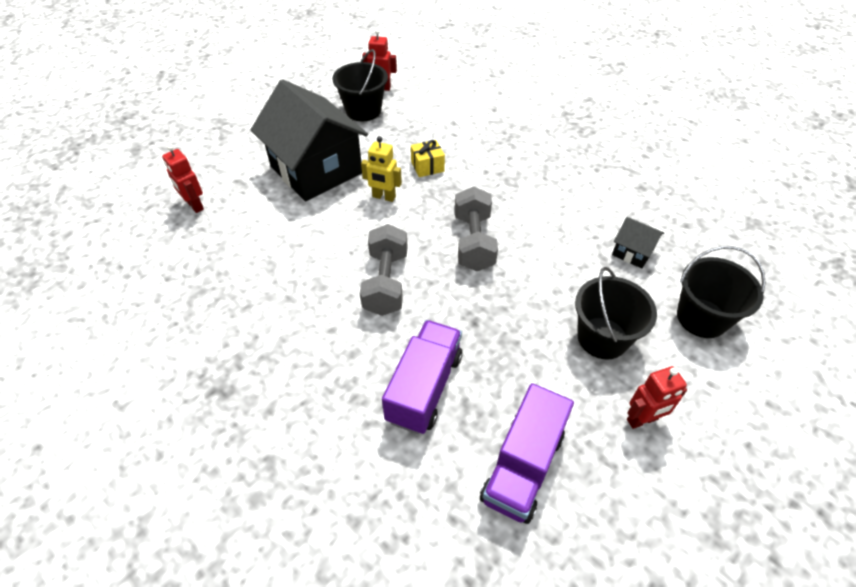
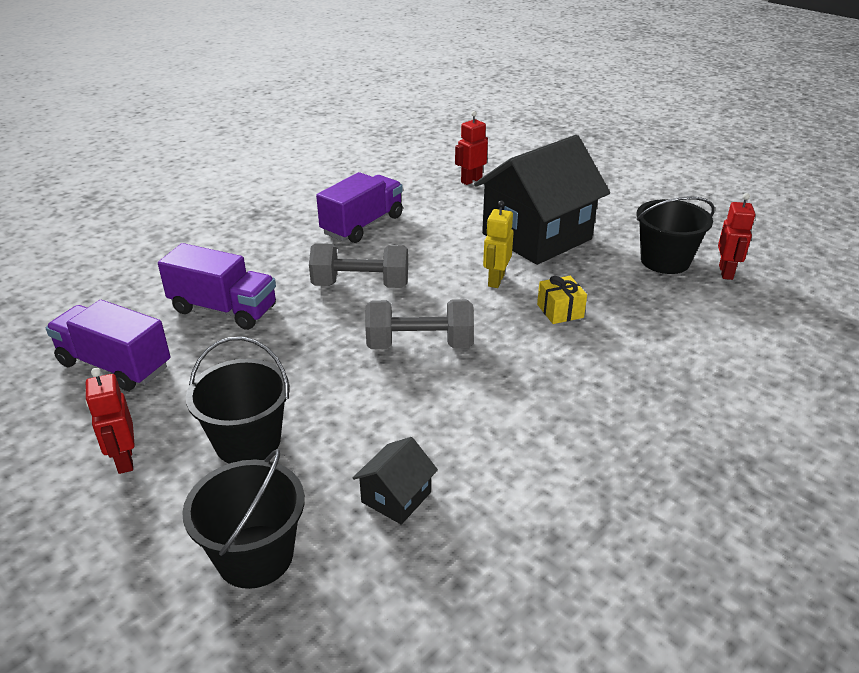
camera: 90 degrees right, 15 degrees down
(271, 287) = (362, 225): none -> purple truck

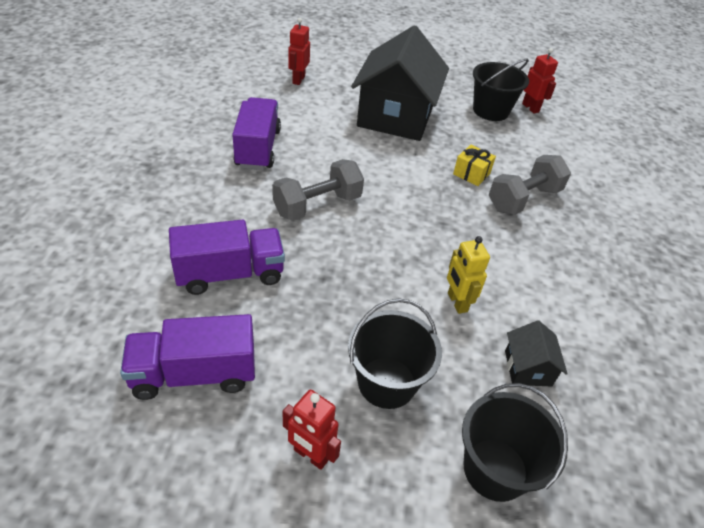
camera: 40 degrees left, 10 degrees up
(419, 345) = (414, 240): grey dumbbell -> grey dumbbell (523, 199)
(495, 280) = (407, 164): yellow robot -> yellow robot (457, 302)

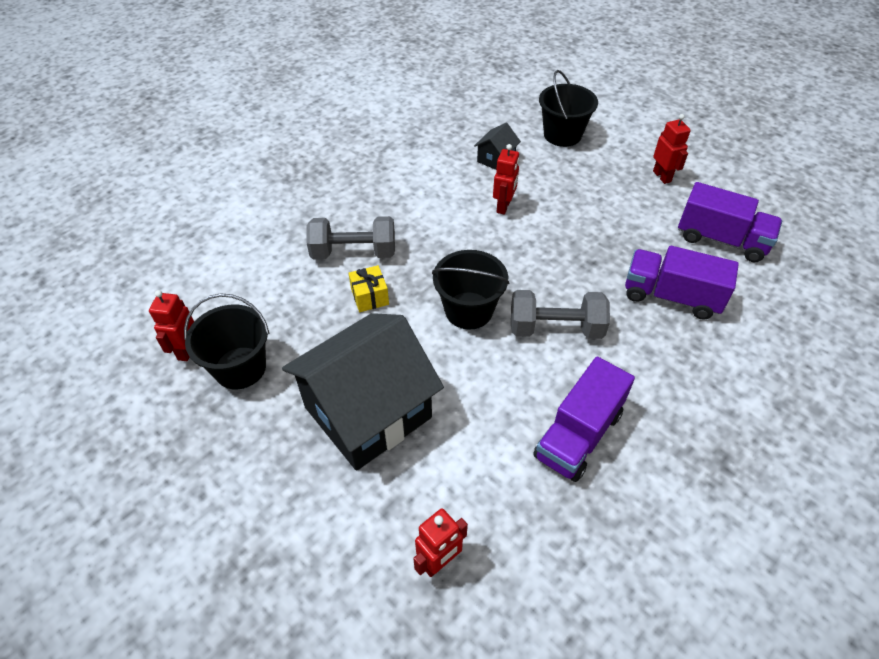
camera: 140 degrees left, 5 degrees up
(387, 382) = (593, 187): black bucket -> black bucket (468, 310)
(457, 302) = (503, 206): yellow robot -> red robot

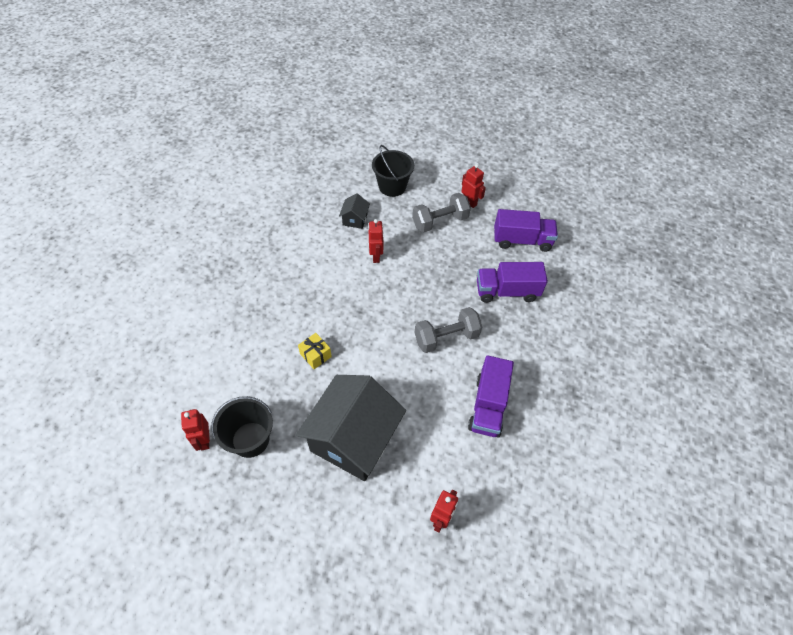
camera: 25 degrees left, 5 degrees up
(354, 253) = (288, 325): grey dumbbell -> grey dumbbell (440, 221)
(468, 310) = (386, 343): black bucket -> none

